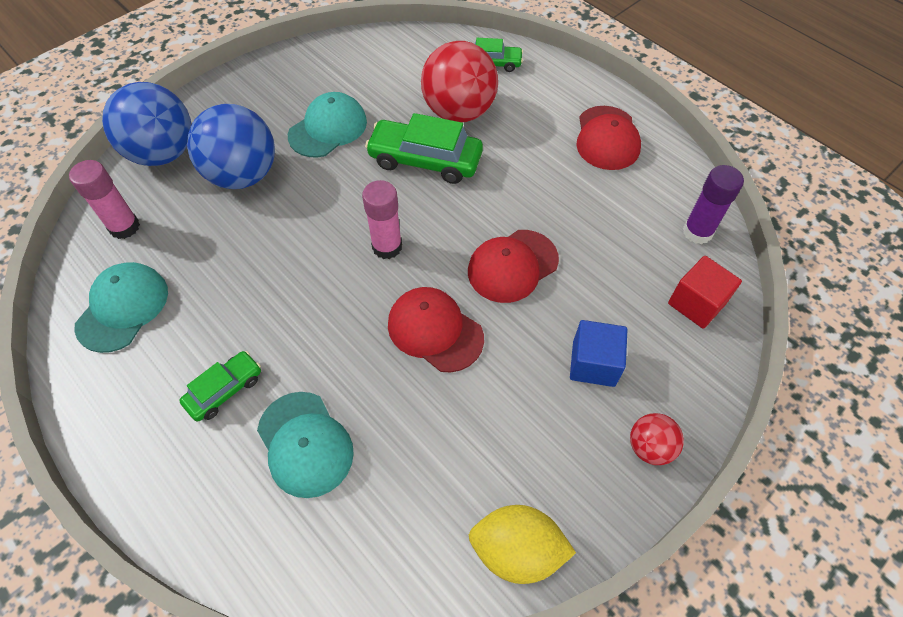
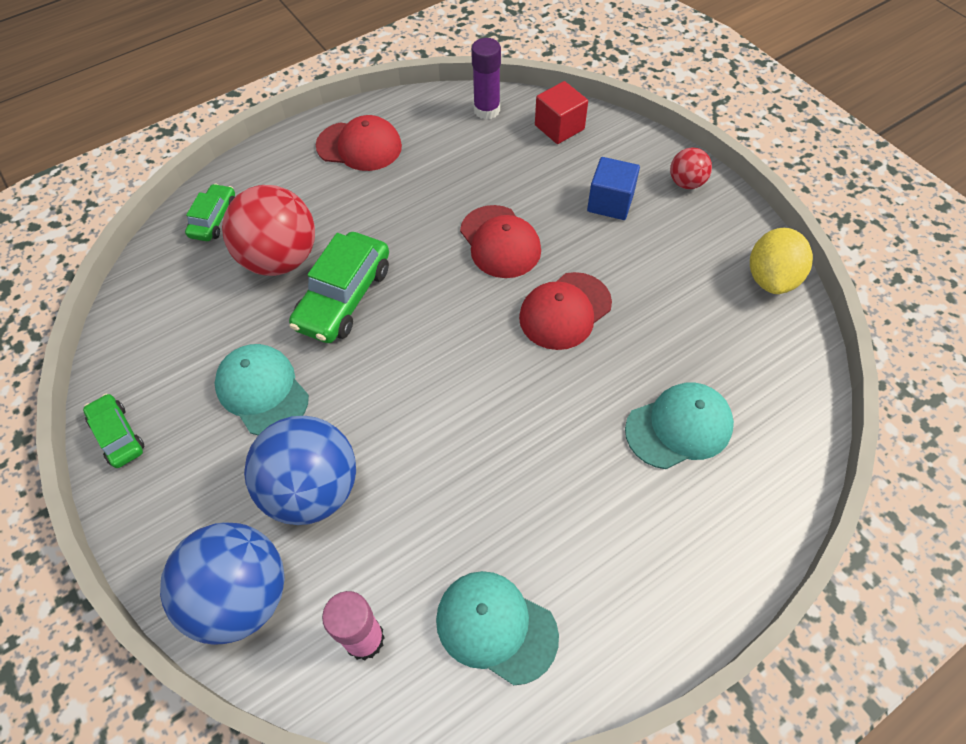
camera: 80 degrees left, 0 degrees up
(225, 390) = (616, 503): green car -> green car (118, 435)
(387, 247) = (457, 342): pink glue stick -> none

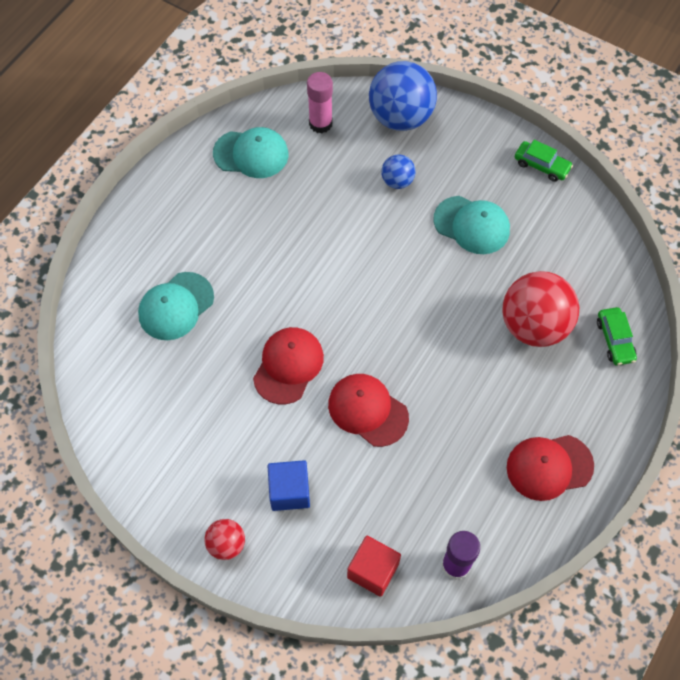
camera: 155 degrees right, 5 degrees up
(312, 489) = (397, 181): blue ball -> blue ball, size x0.49
(344, 297) = (463, 313): green car -> none
(771, 278) = (129, 462): yellow lemon -> none

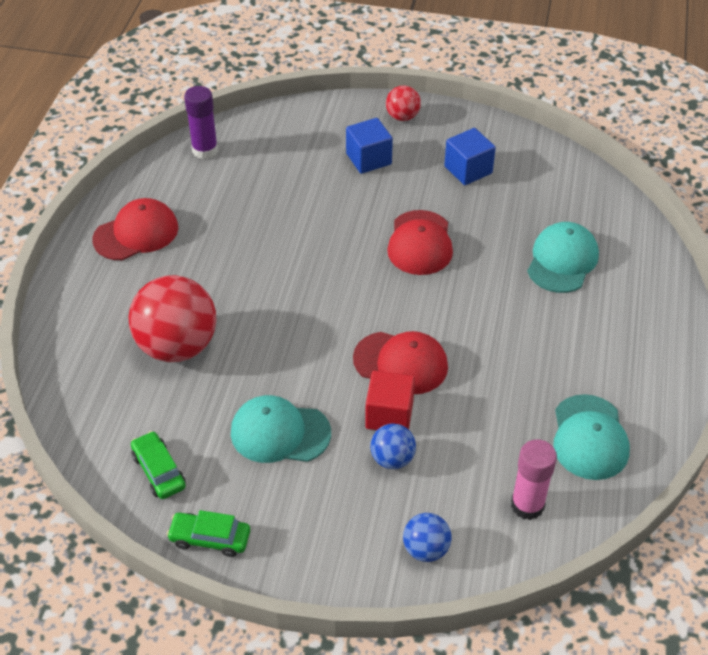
camera: 160 degrees right, 15 degrees down
(199, 441) = (468, 170): none -> blue cube
(251, 154) = (589, 437): turquoise cap -> turquoise cap turned 75 degrees counterclockwise
(368, 410) = (325, 230): red cap -> red cap (401, 363)
(373, 570) = (274, 131): red cube -> red cube (389, 415)
(400, 117) = (426, 549): blue ball -> blue ball, size x0.49
(614, 340) = (83, 357): green car -> green car (159, 471)

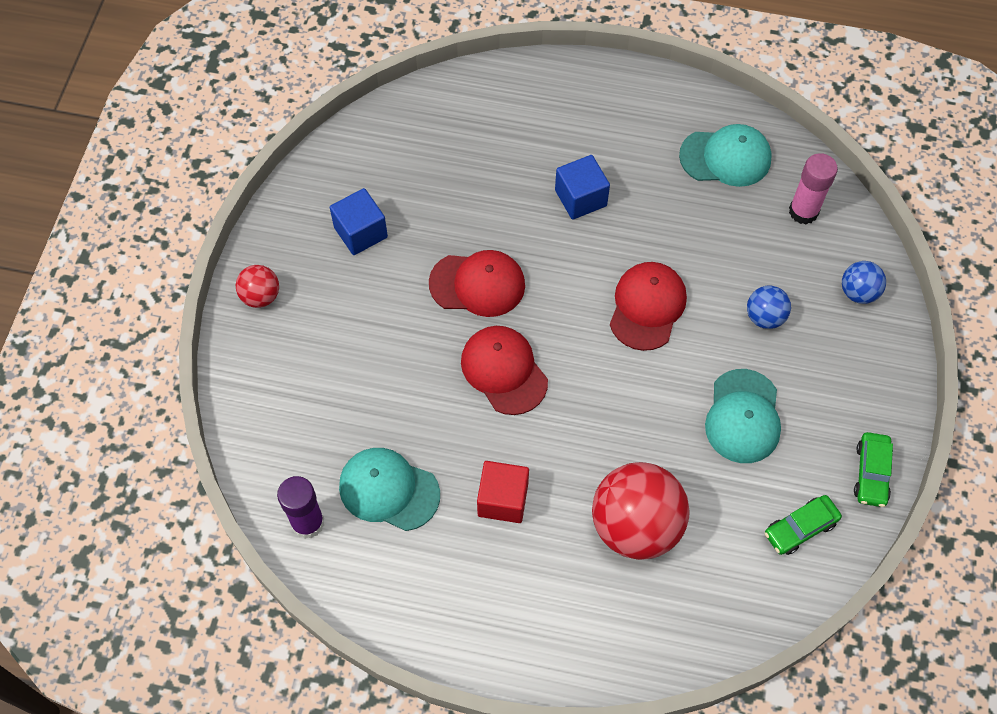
camera: 90 degrees left, 15 degrees up
(136, 233) = (458, 591): red cap -> red cap (504, 371)
(368, 159) = (336, 334): blue cube -> blue cube (580, 198)
(389, 415) = (713, 318): red cube -> red cube (503, 499)
(562, 260) = (504, 156): turquoise cap -> turquoise cap (389, 490)

